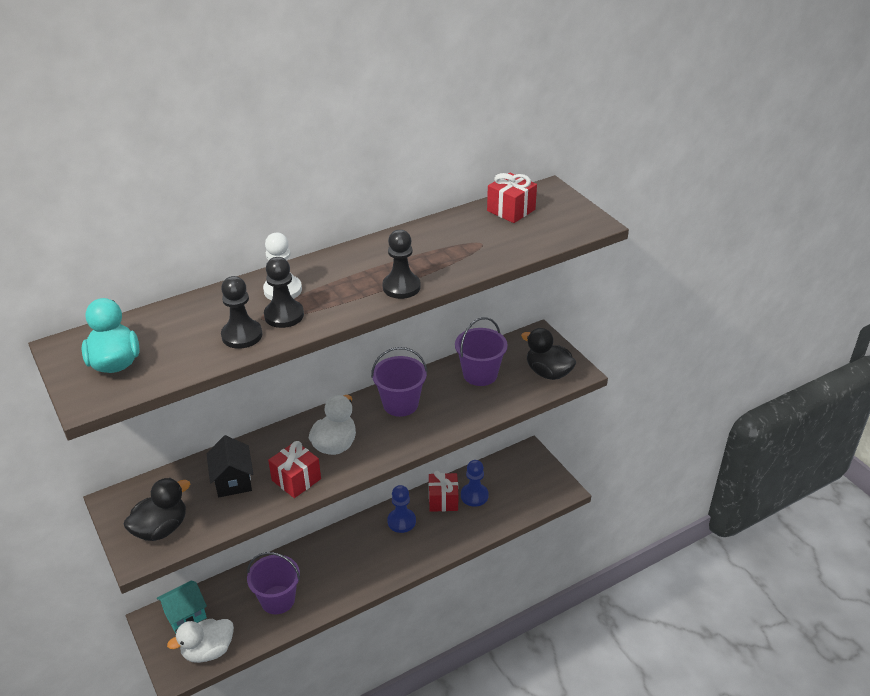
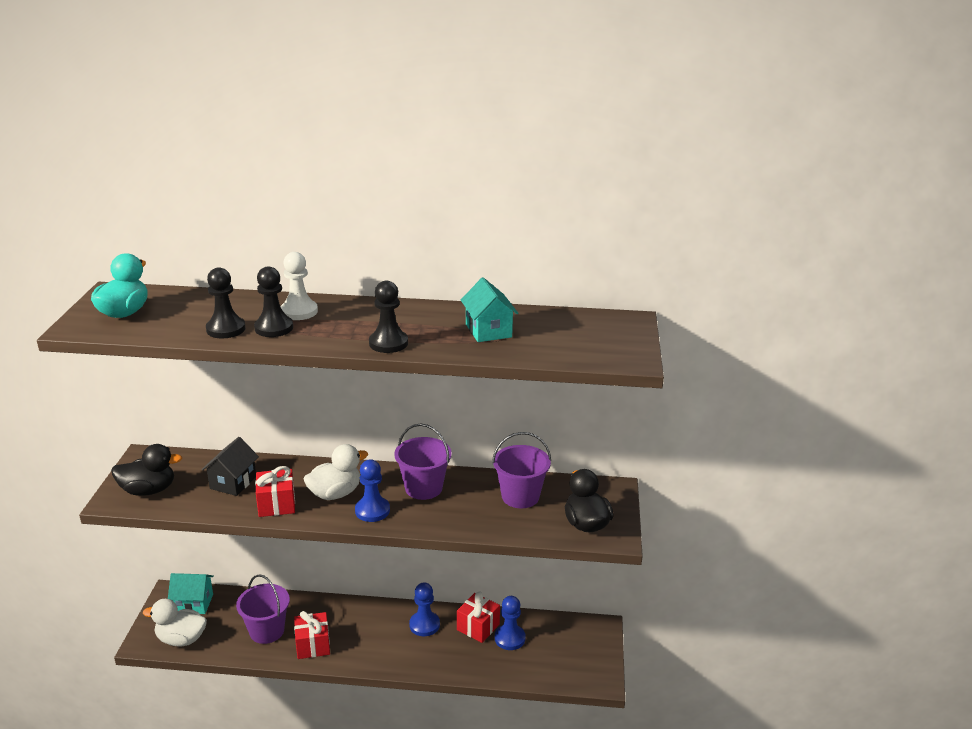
camera: 35 degrees right, 10 degrees down
(382, 443) = (372, 511): none -> blue pawn
(462, 242) = (488, 331): none -> turquoise house
(511, 210) = (569, 323): red gift -> red gift (313, 645)

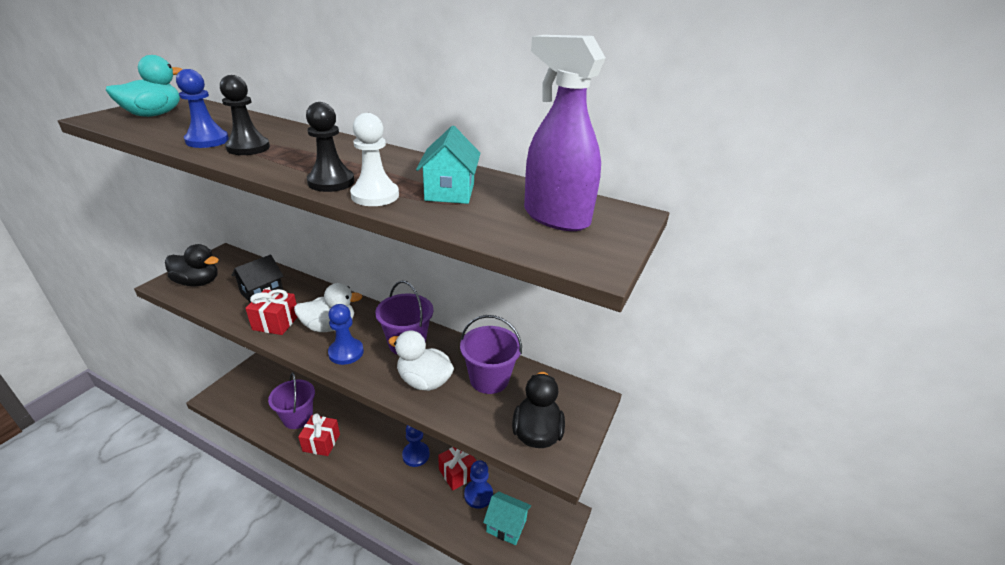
camera: 20 degrees right, 5 degrees up
(181, 639) = (237, 404): white duck -> white duck (424, 381)
(193, 603) = (266, 377): turquoise house -> turquoise house (506, 526)
(226, 329) = (207, 141): black pawn -> blue pawn
(299, 311) = (291, 140): white pawn -> white pawn (375, 195)
(582, 334) = (555, 217): none -> purple spray bottle

